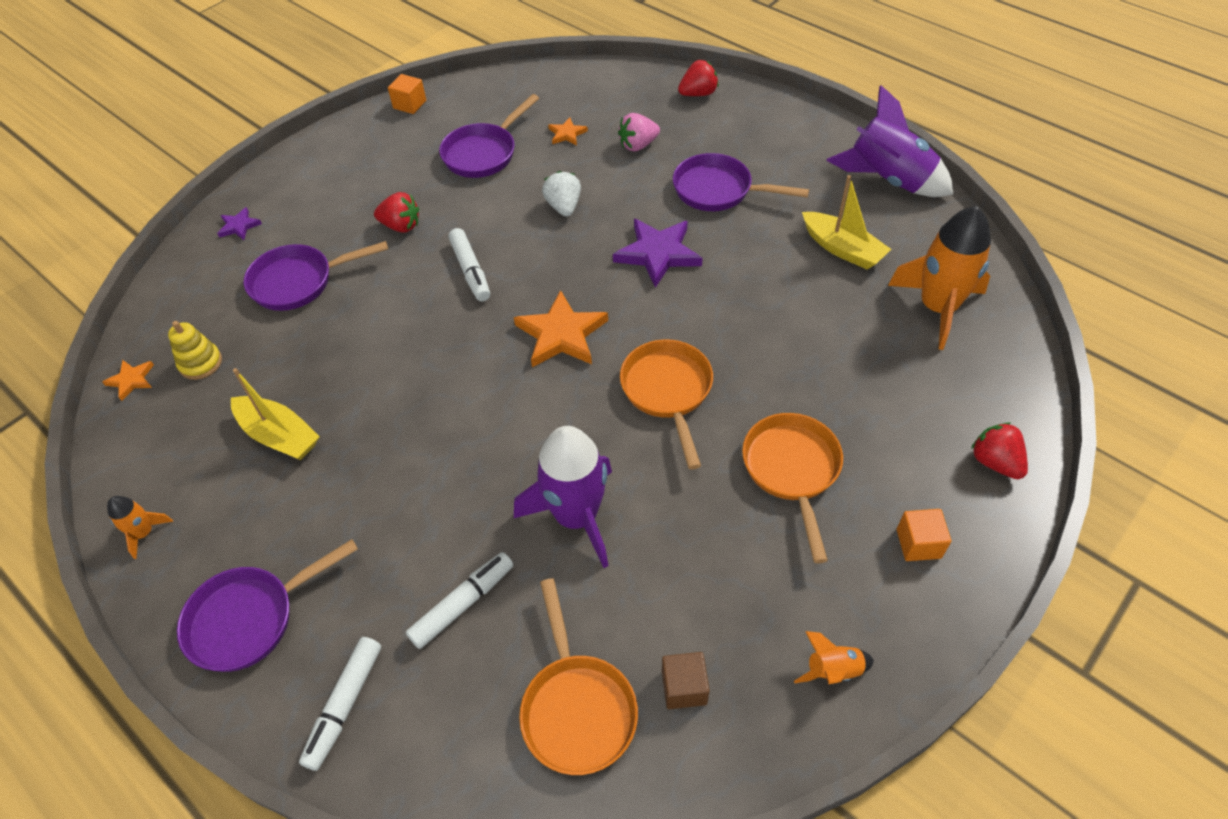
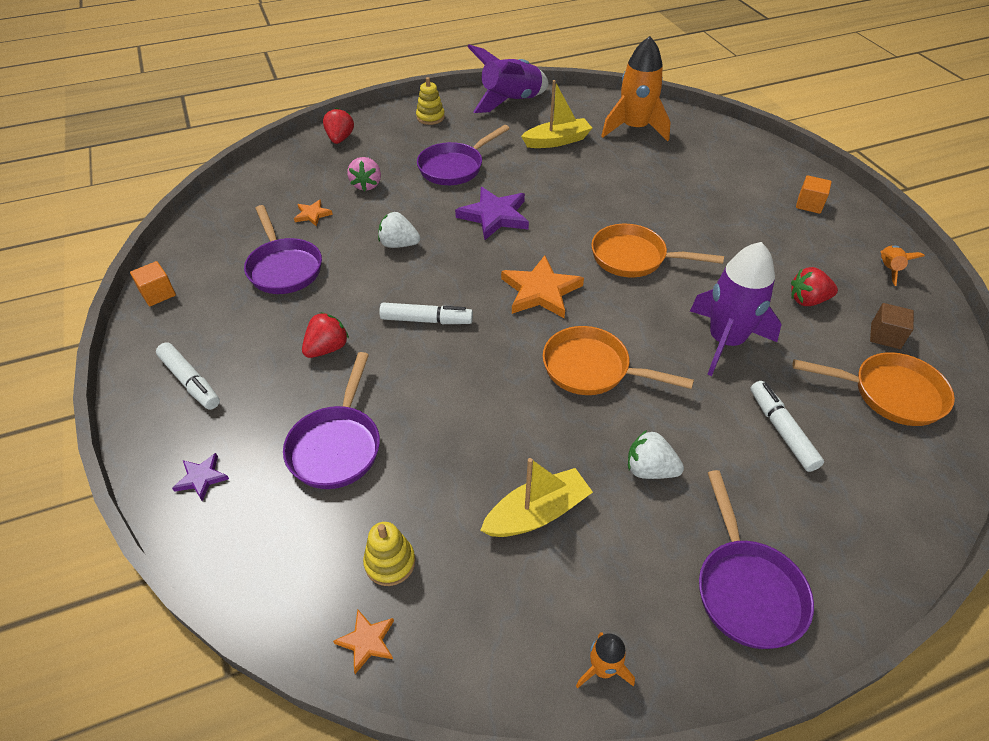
camera: 65 degrees left, 5 degrees down
(345, 705) = (856, 536): white marker -> white marker (190, 381)
(360, 502) = (649, 469): none -> white strawberry
(792, 471) = (733, 230): orange pan -> orange pan (592, 369)
(795, 134) = (430, 117): none -> yellow stacking toy
(995, 462) = (763, 157): red strawberry -> red strawberry (807, 300)

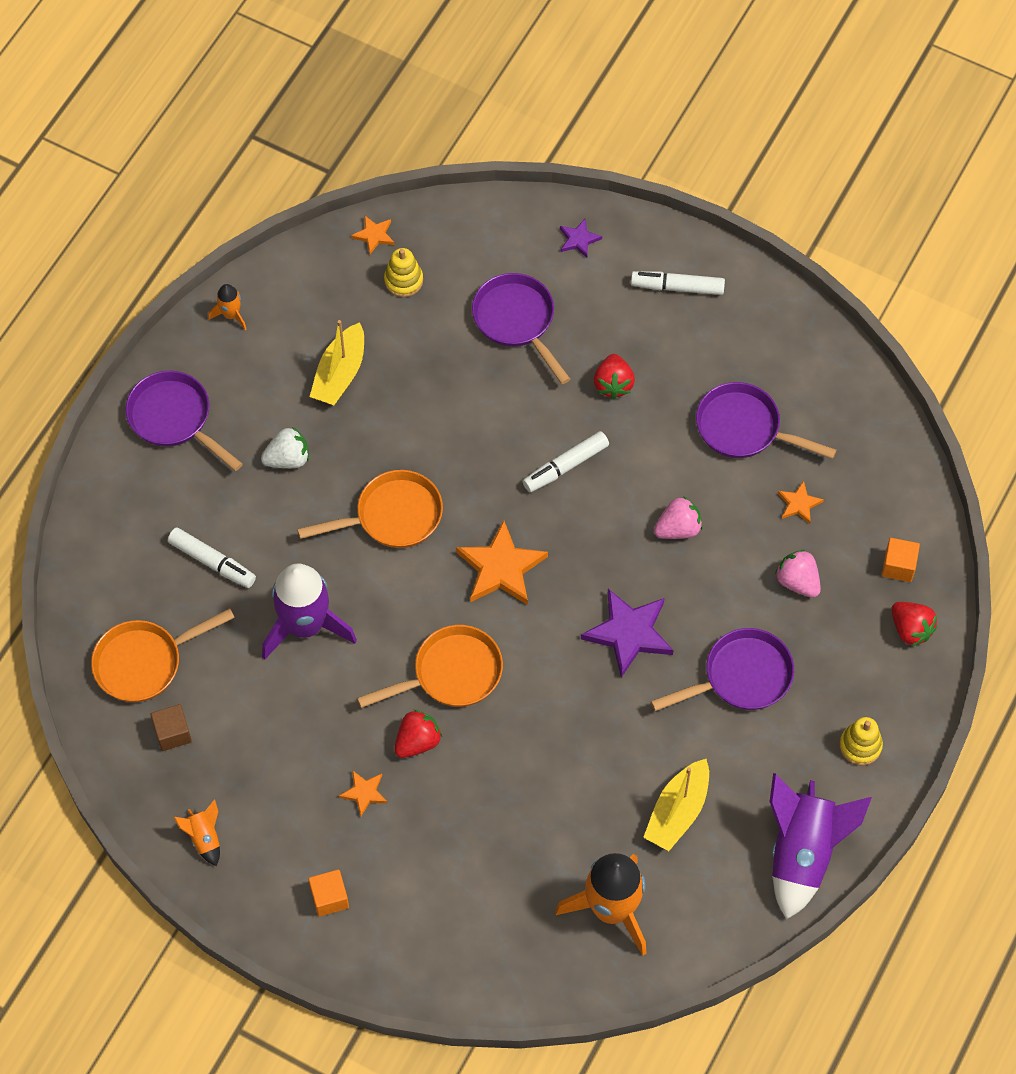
camera: 140 degrees right, 15 degrees up
(158, 294) = (809, 329): orange cube -> orange cube (898, 566)
(399, 244) = (678, 529): white strawberry -> pink strawberry
(454, 167) = (741, 677): purple pan -> purple pan turned 60 degrees clockwise
(748, 235) = (364, 793): none -> orange star
(807, 300) = (260, 732): red strawberry -> red strawberry (417, 741)

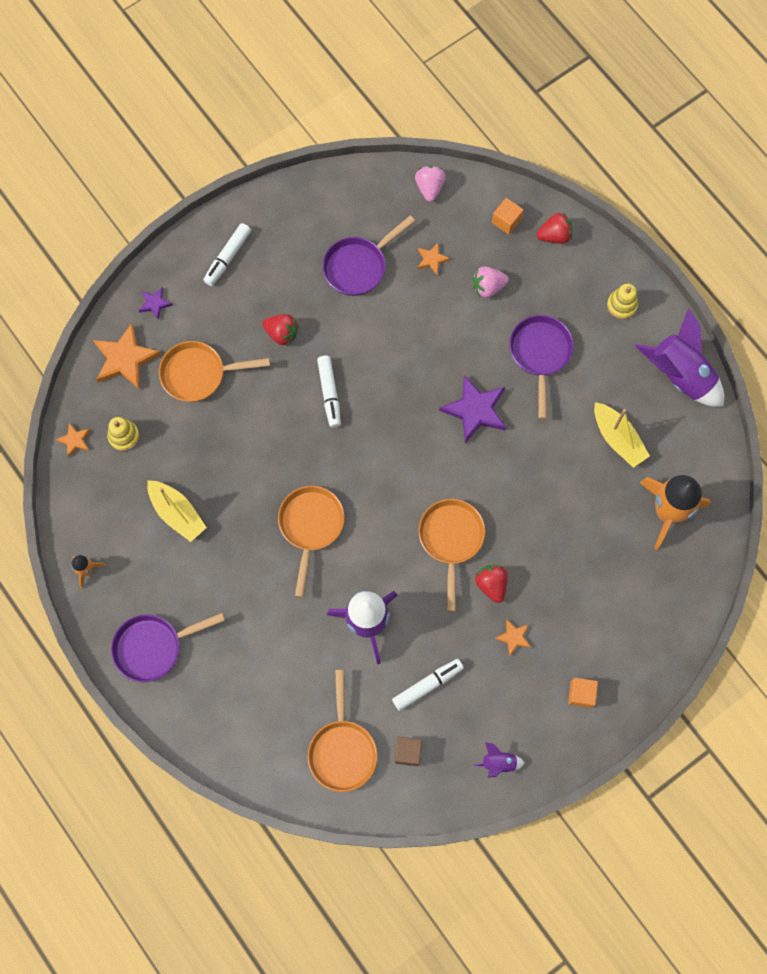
camera: 65 degrees left, 10 degrees up
(204, 838) = (499, 763): orange rocket -> purple rocket
(212, 562) = (285, 668): white marker -> white marker (427, 685)
(288, 459) = (228, 579): white strawberry -> none
(501, 568) = (386, 471): orange star -> orange star (125, 359)
(517, 321) = (198, 374): purple pan -> orange pan
(678, 529) = (413, 343): pink strawberry -> pink strawberry (429, 188)

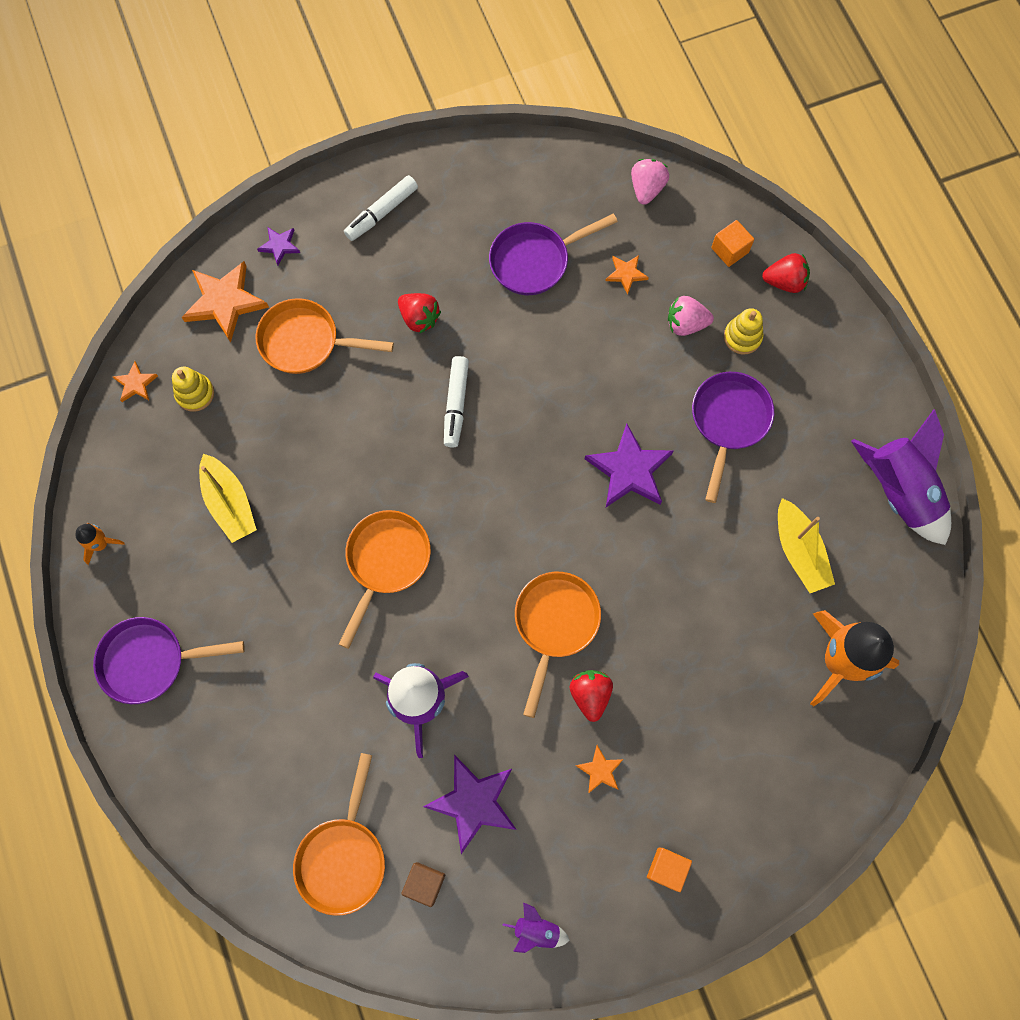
camera: 15 degrees right, 0 degrees up
(427, 685) = (473, 802): white marker -> purple star
(621, 305) = (846, 386): yellow stacking toy -> yellow stacking toy (742, 337)

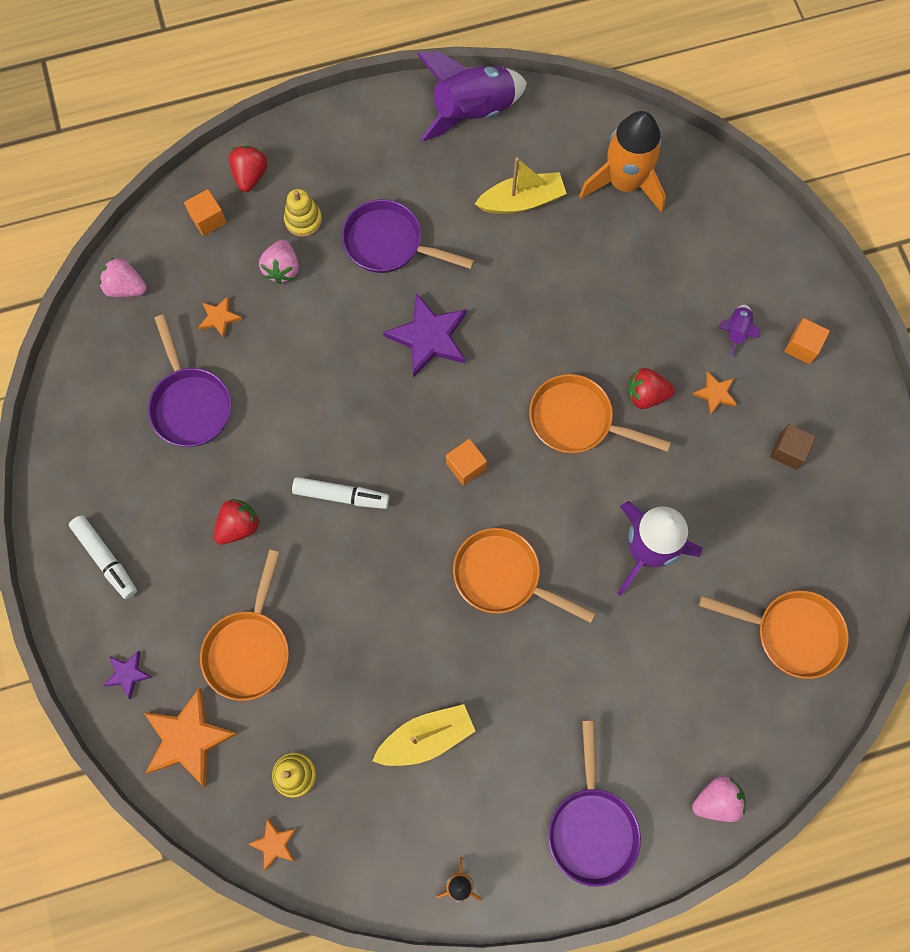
camera: 85 degrees left, 0 degrees up
(175, 781) = (716, 800): none -> pink strawberry
(424, 883) = (815, 558): brown cube -> brown cube (788, 451)
(473, 802) = (742, 508): purple star -> none
(495, 517) = (466, 466): none -> orange cube
(536, 930) = (855, 462): purple rocket -> purple rocket (736, 331)

